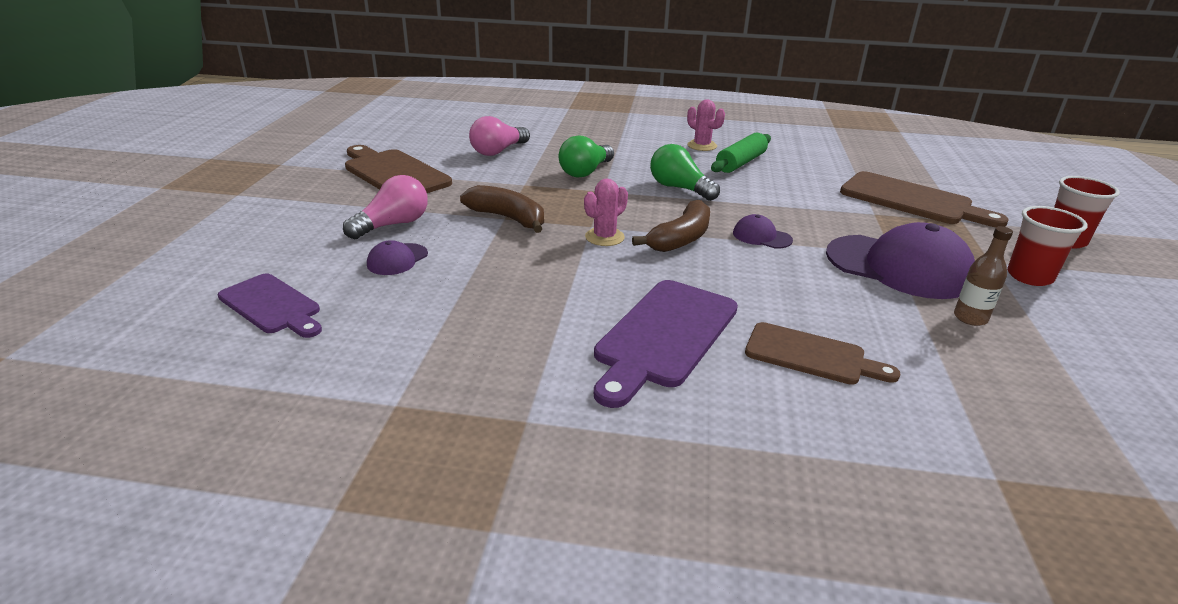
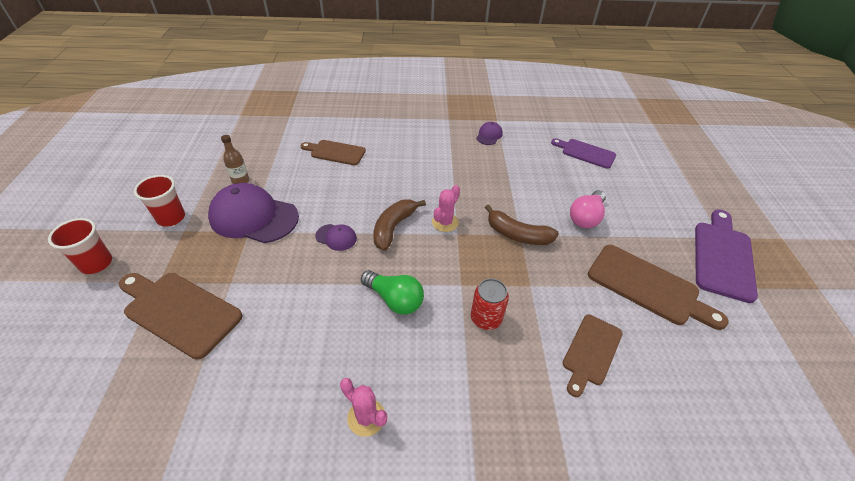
camera: 170 degrees right, 15 degrees up
(397, 259) = (556, 187): purple cap -> purple cap (489, 135)
(498, 151) = (591, 352): pink light bulb -> brown cutting board
(585, 172) = (486, 318): green light bulb -> red can
(664, 336) = (401, 155): purple cutting board -> purple cutting board (722, 257)
(741, 163) = (326, 371): green rolling pin -> none

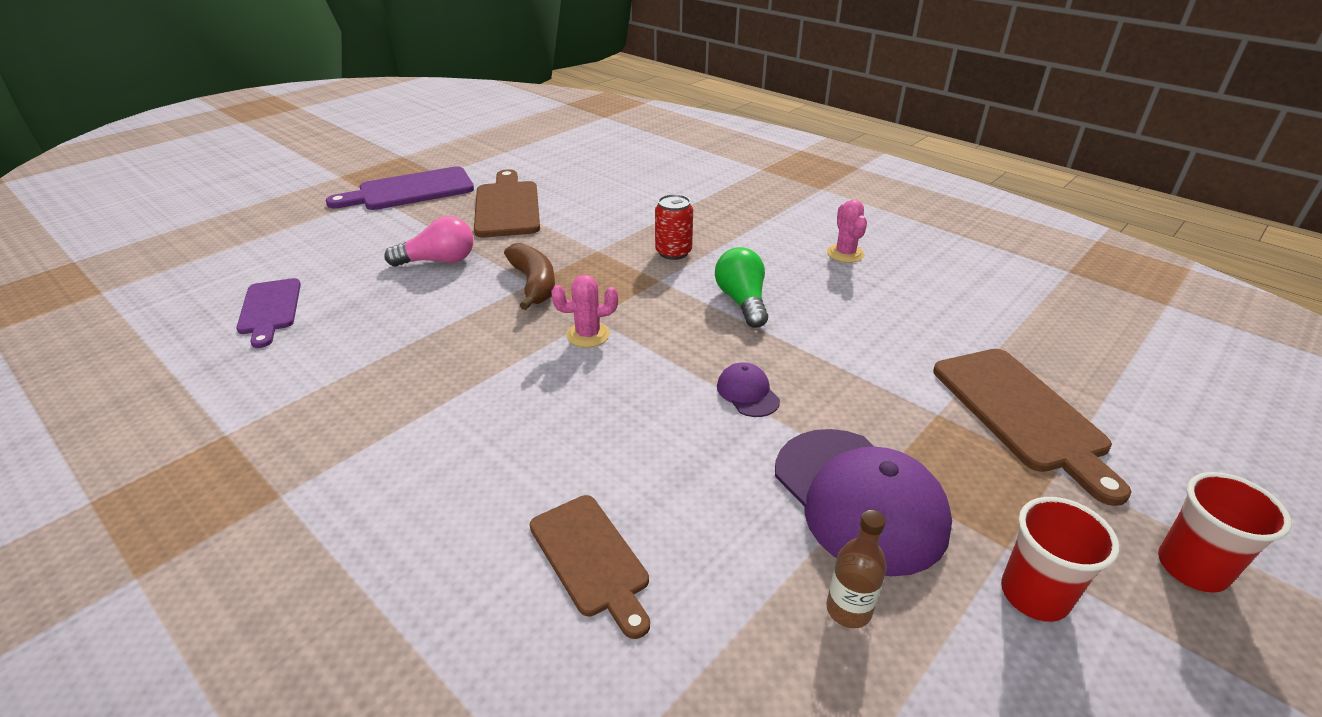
camera: 135 degrees left, 10 degrees down
(393, 228) = (658, 363): brown banana -> none
(489, 135) = (303, 412): purple cap -> none
(591, 352) = (624, 205): brown cutting board -> none

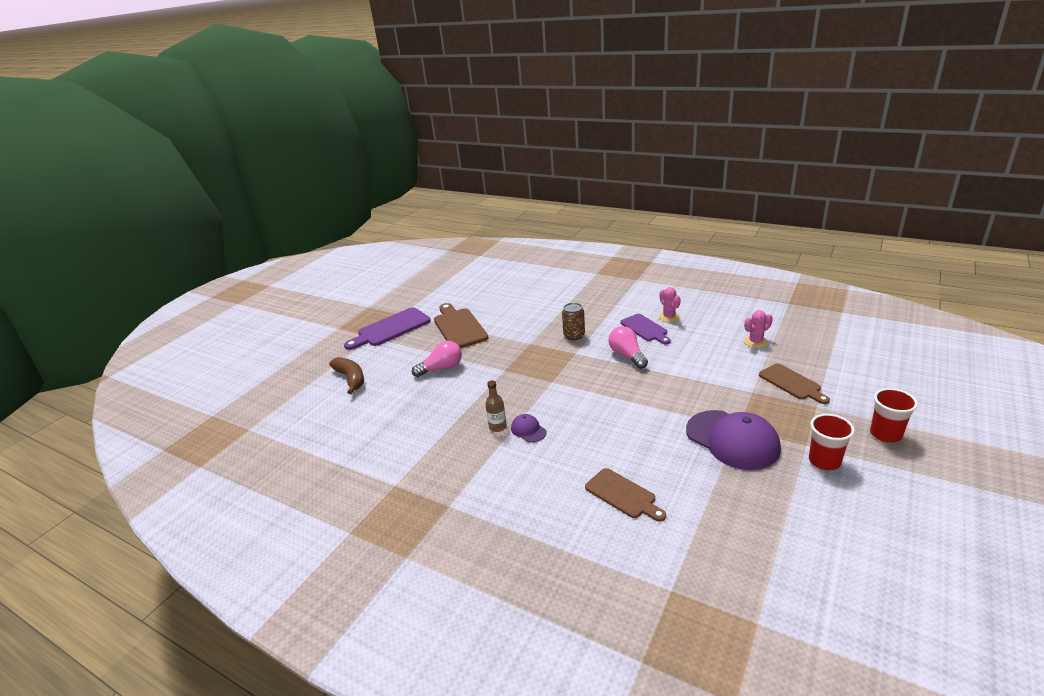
camera: 10 degrees left, 5 degrees down
(270, 309) = (363, 417): purple cutting board -> purple cutting board (645, 329)
(534, 284) = (506, 370): brown banana -> brown banana (351, 379)
(588, 335) = (555, 391): pink cactus -> pink cactus (755, 342)
(673, 252) = (574, 335): red can -> brown can
(742, 301) = (627, 356): green light bulb -> pink light bulb
(747, 393) = (655, 403): purple cap -> purple cap (528, 430)
(848, 610) = (748, 486): brown bottle -> brown bottle (497, 427)
(1023, 414) = (792, 383): brown cutting board -> brown cutting board, size x0.65

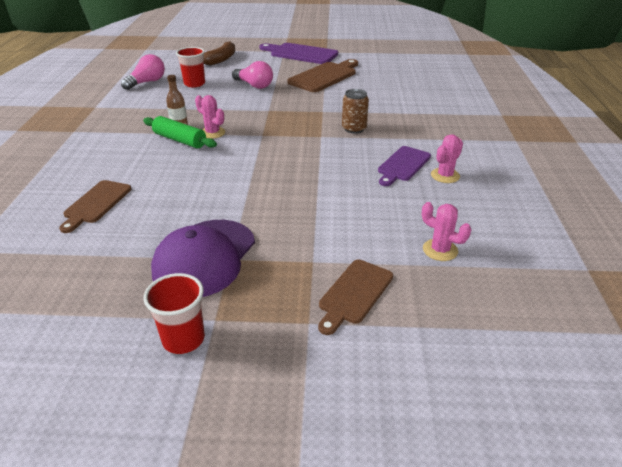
camera: 60 degrees right, 5 degrees up
(527, 408) = (212, 133): none -> pink cactus
(528, 430) = (179, 140): purple cap -> green rolling pin
(627, 356) = (336, 164): pink light bulb -> pink light bulb (147, 82)
(885, 434) = (268, 403): red cup -> red cup (194, 84)

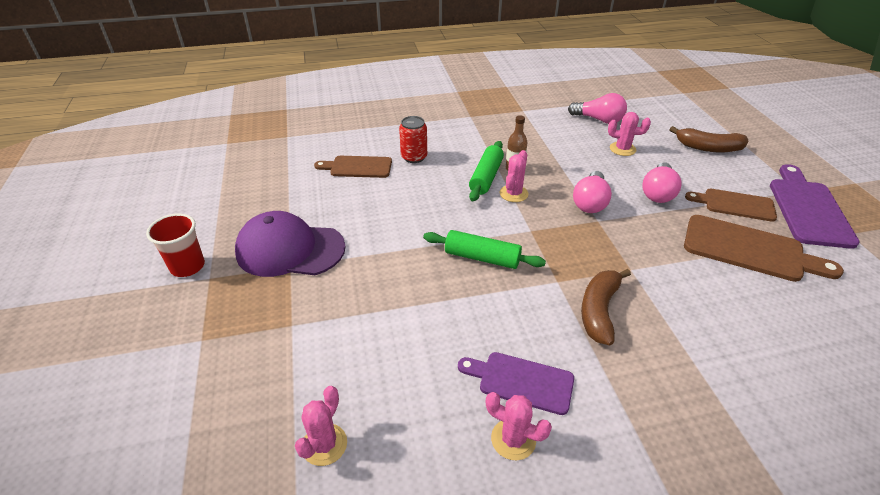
camera: 75 degrees right, 5 degrees up
(112, 169) = (414, 157): none -> red can
(194, 84) = (622, 149): red cup -> pink cactus
(246, 108) = (590, 202): none -> pink light bulb
(280, 159) = (482, 257): none -> green rolling pin
(354, 129) = (599, 311): brown can -> brown banana
(354, 294) = (241, 368): brown cutting board -> brown cutting board (735, 205)

